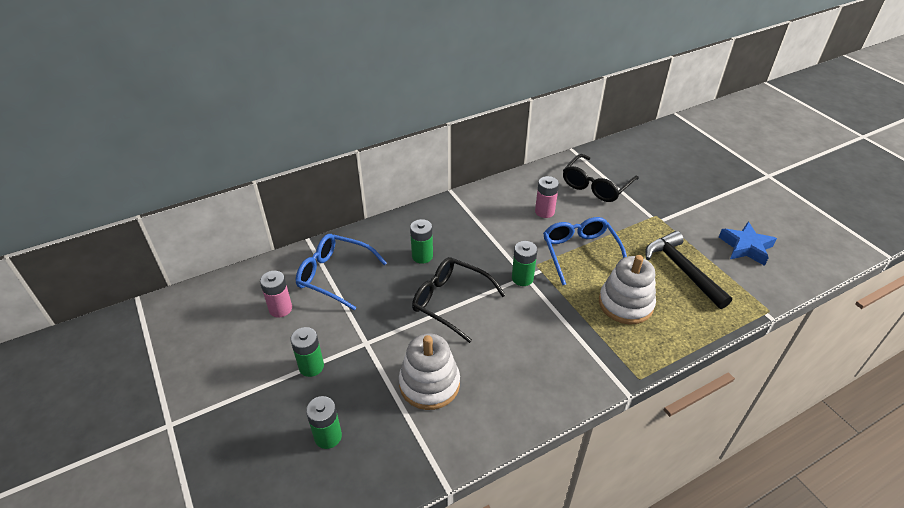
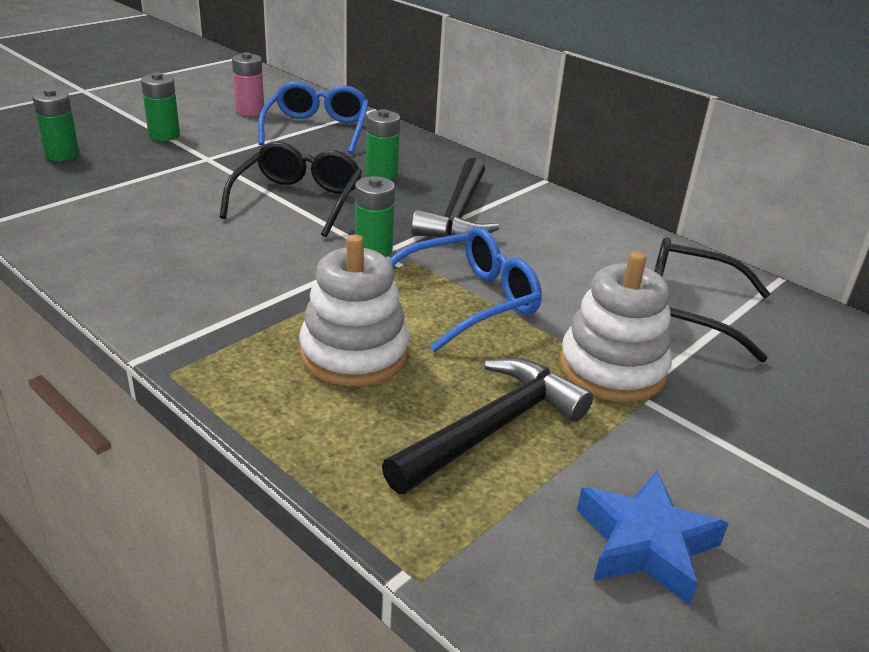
camera: 70 degrees right, 10 degrees down
(429, 384) = (143, 200): white stacking toy -> white stacking toy (612, 369)
(486, 235) = (458, 214): none -> black hammer
(544, 211) = (557, 260): pink battery -> none

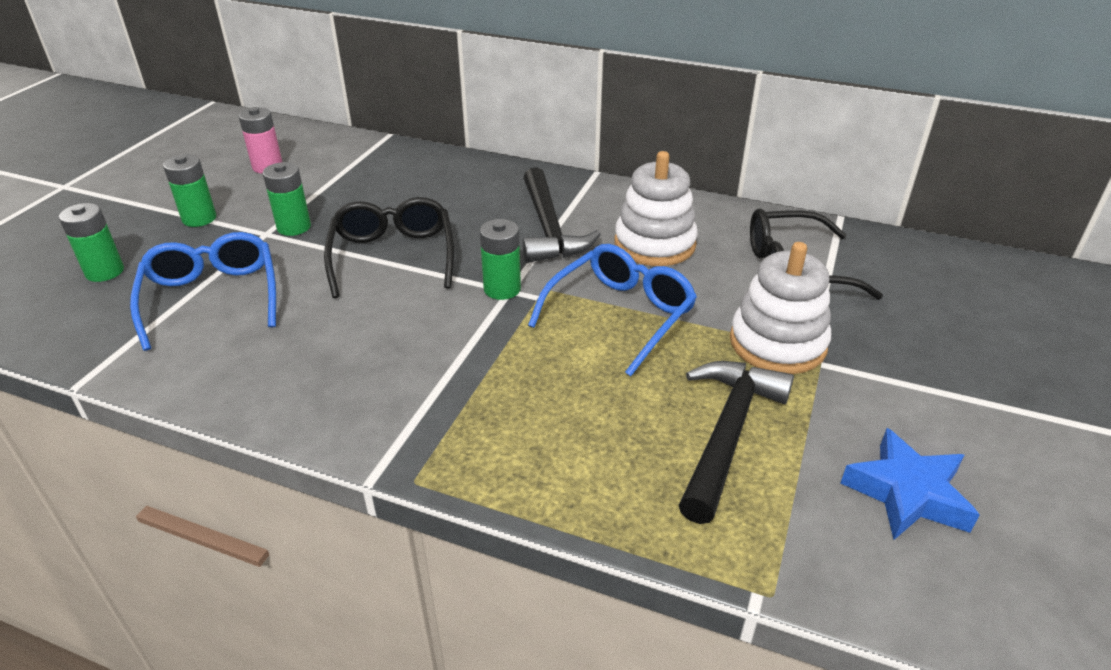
camera: 20 degrees left, 5 degrees up
(317, 129) = (351, 171): blue glasses -> blue glasses (212, 298)
(354, 354) = (564, 402): white stacking toy -> white stacking toy (654, 244)
(381, 174) = (450, 205): green battery -> green battery (294, 227)

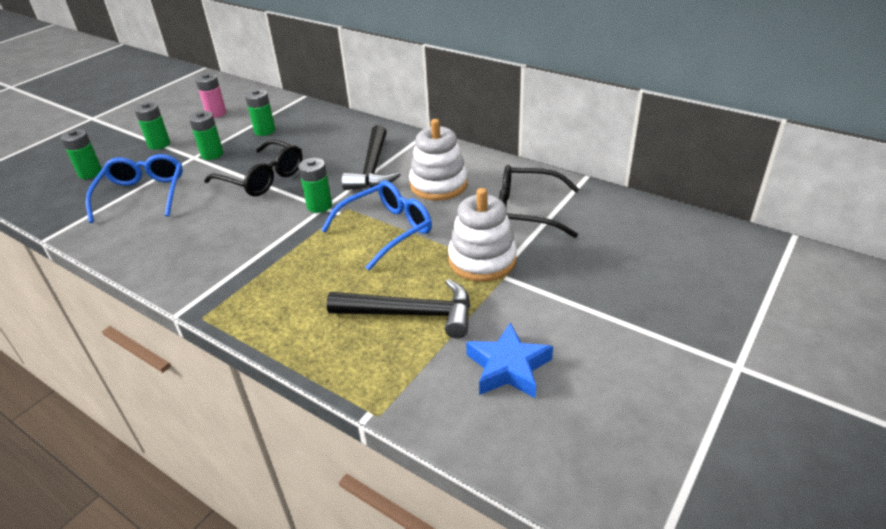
camera: 15 degrees right, 0 degrees up
(358, 187) = (265, 131): none -> green battery
(393, 256) = (262, 178): black glasses -> black glasses turned 120 degrees clockwise
(727, 433) = (411, 314): black hammer -> black hammer turned 60 degrees clockwise

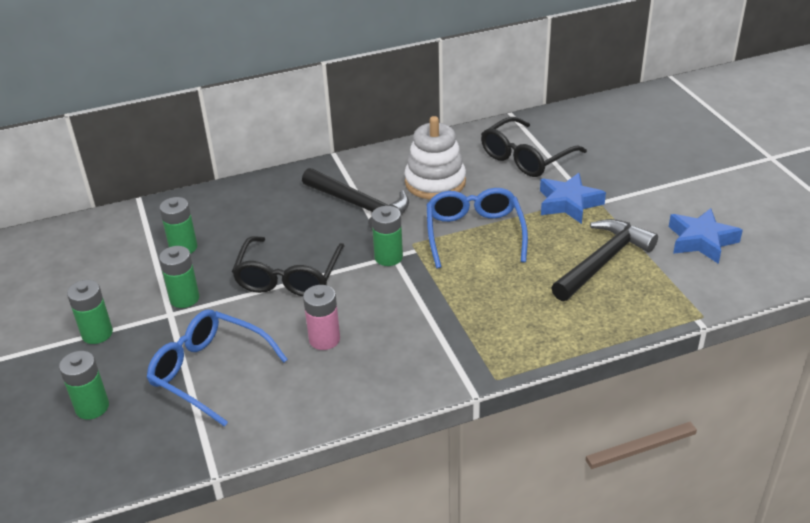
camera: 55 degrees left, 0 degrees up
(216, 113) = (81, 270): pink battery -> pink battery (324, 339)
(262, 178) = (288, 277): black glasses -> black glasses turned 120 degrees clockwise
(482, 260) = (568, 203): white stacking toy -> blue star

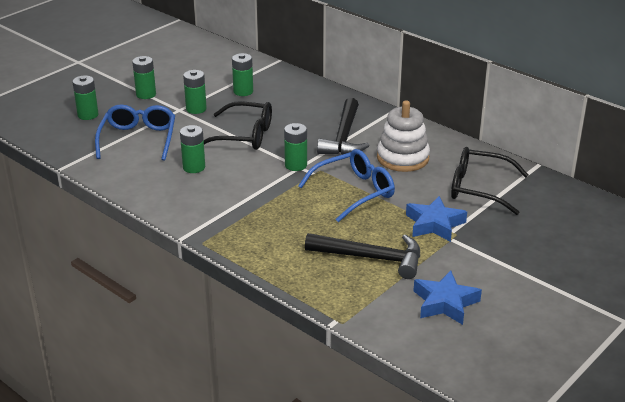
camera: 60 degrees right, 5 degrees down
(288, 277) = (244, 136): black glasses -> black glasses turned 150 degrees counterclockwise
(324, 339) = (194, 167): pink battery -> green battery

